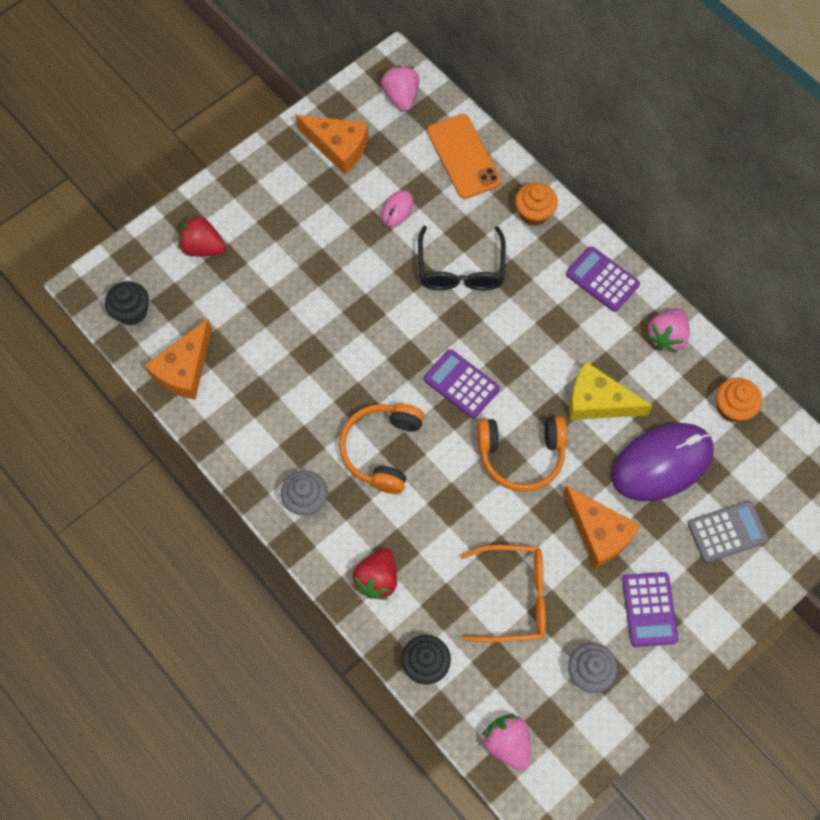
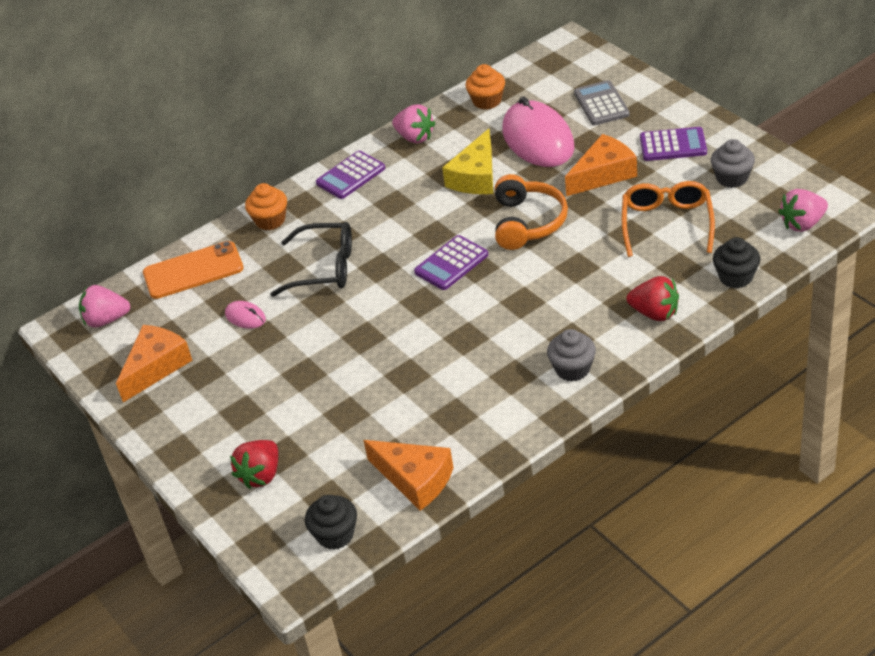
camera: 80 degrees left, 25 degrees down
(382, 450) = (519, 316): orange headphones -> none
(661, 463) = (537, 139): purple mouse -> pink mouse

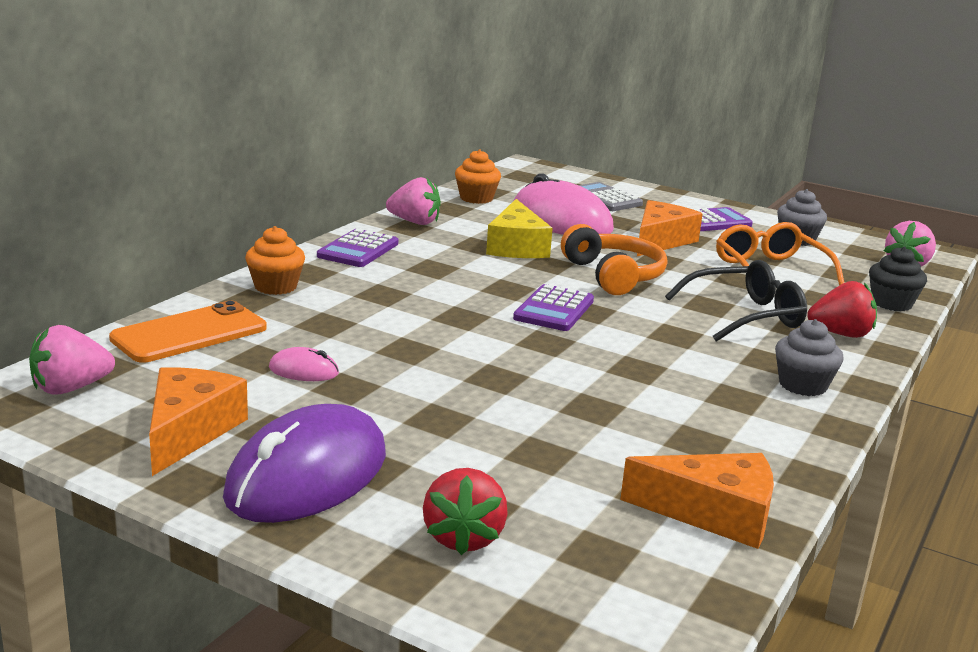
camera: 30 degrees left, 20 degrees down
(203, 414) = (307, 476): none -> purple mouse
(324, 268) = (386, 321): black glasses -> black glasses (745, 316)
(335, 535) = (654, 597): black cupcake -> none

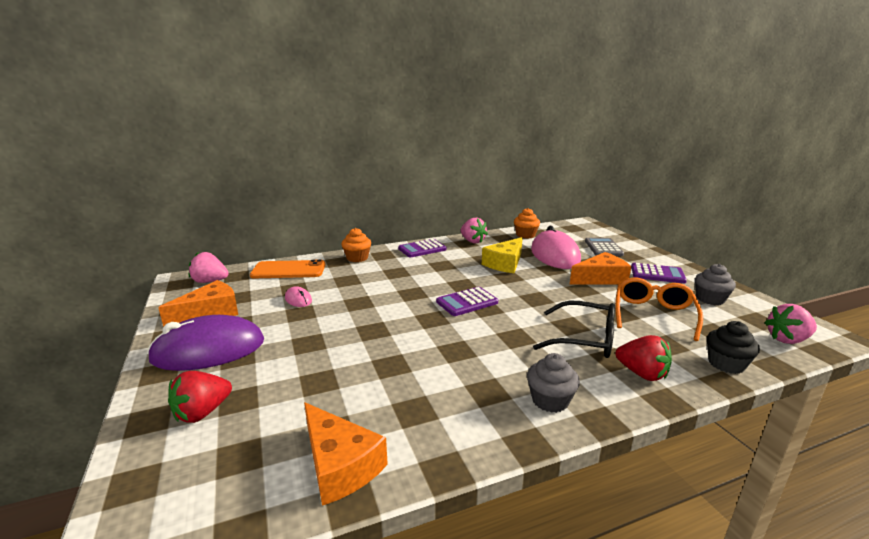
camera: 40 degrees right, 0 degrees up
(613, 276) = (535, 292): orange headphones -> none

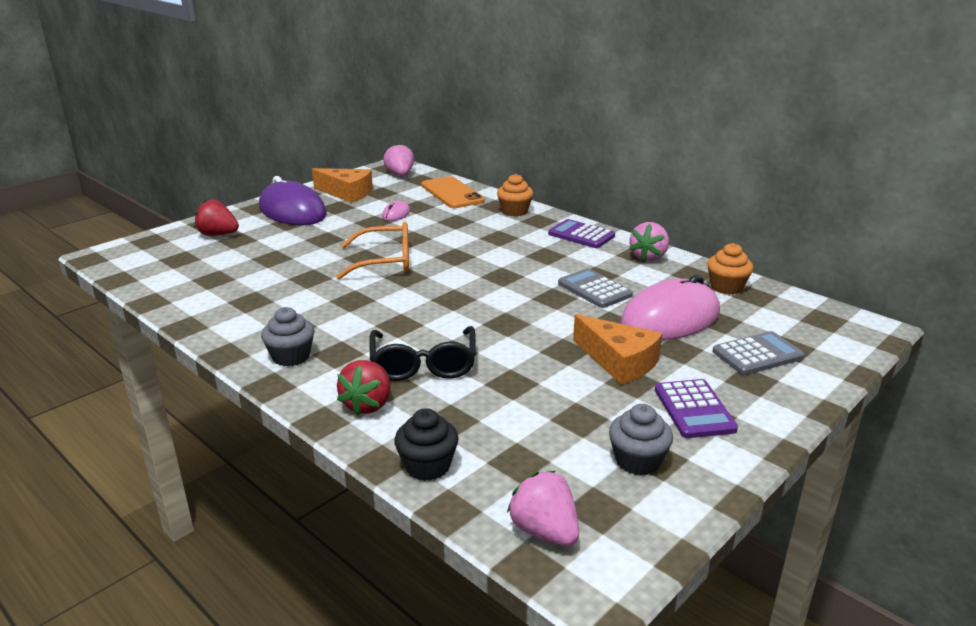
camera: 65 degrees right, 5 degrees up
(340, 465) = (180, 290): orange cheese -> none
(467, 302) = (458, 286): purple calculator -> none
(505, 263) = (594, 289): yellow cheese -> grey calculator
(653, 314) = (532, 409): orange glasses -> orange glasses (385, 261)

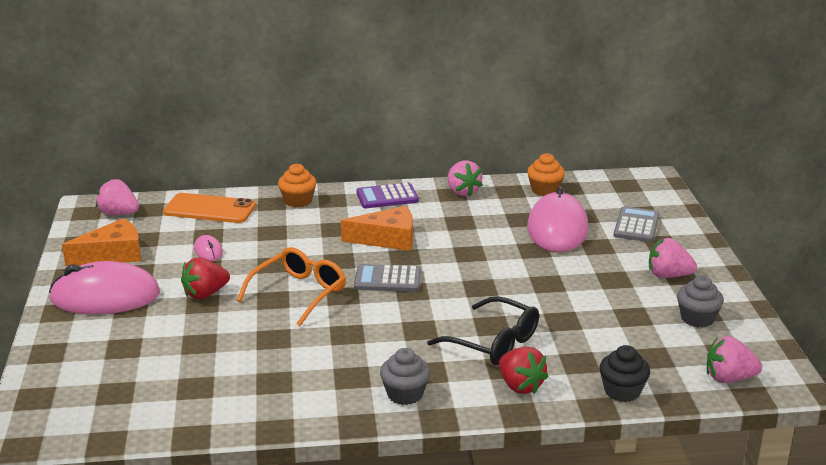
camera: 50 degrees left, 0 degrees up
(218, 234) = (91, 354): red strawberry -> red strawberry (205, 294)
(292, 211) = (105, 297): purple mouse -> pink mouse
(594, 289) = (480, 233): grey calculator -> grey calculator (387, 279)
(618, 361) = (585, 272): orange cheese -> orange cheese (387, 239)
(694, 409) = (668, 275): purple calculator -> pink strawberry

